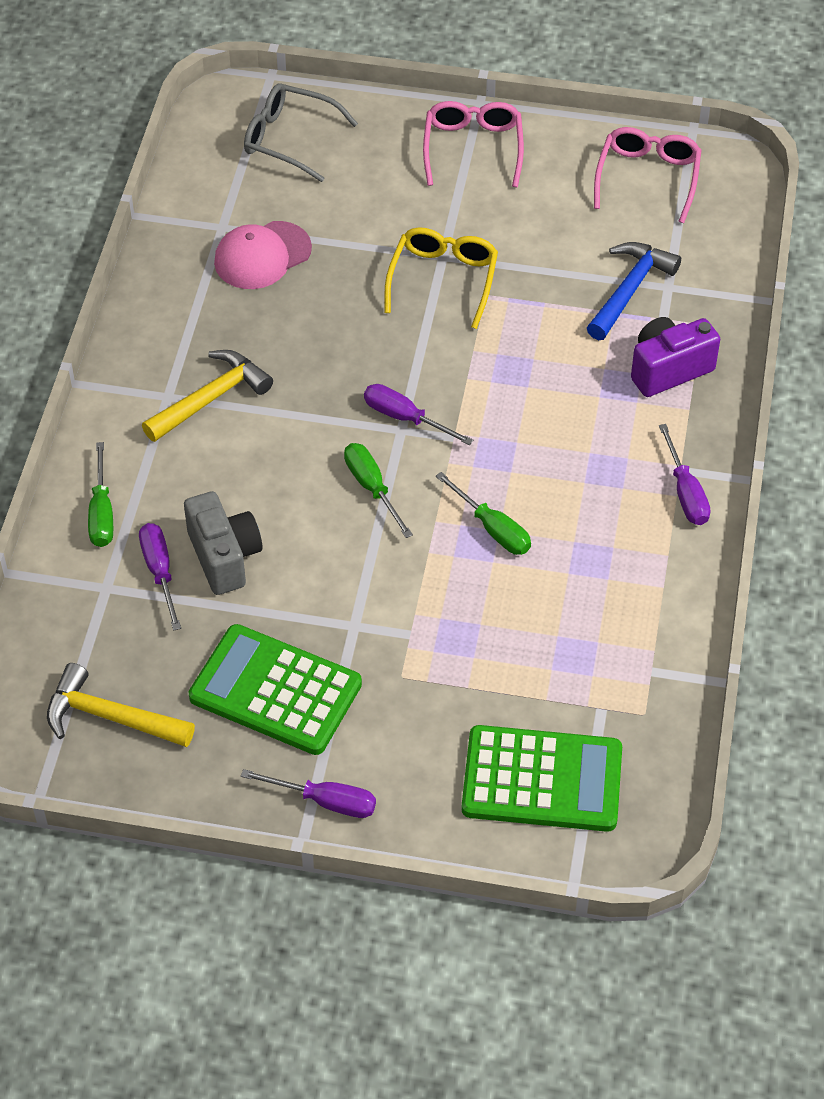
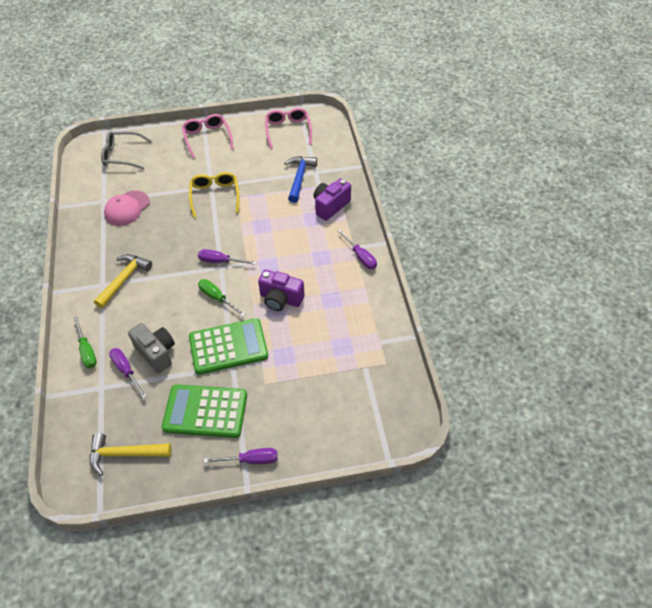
camera: 20 degrees left, 0 degrees up
(492, 528) = (280, 299): green screwdriver -> purple camera
(542, 780) = (352, 412): green calculator -> green calculator (228, 347)

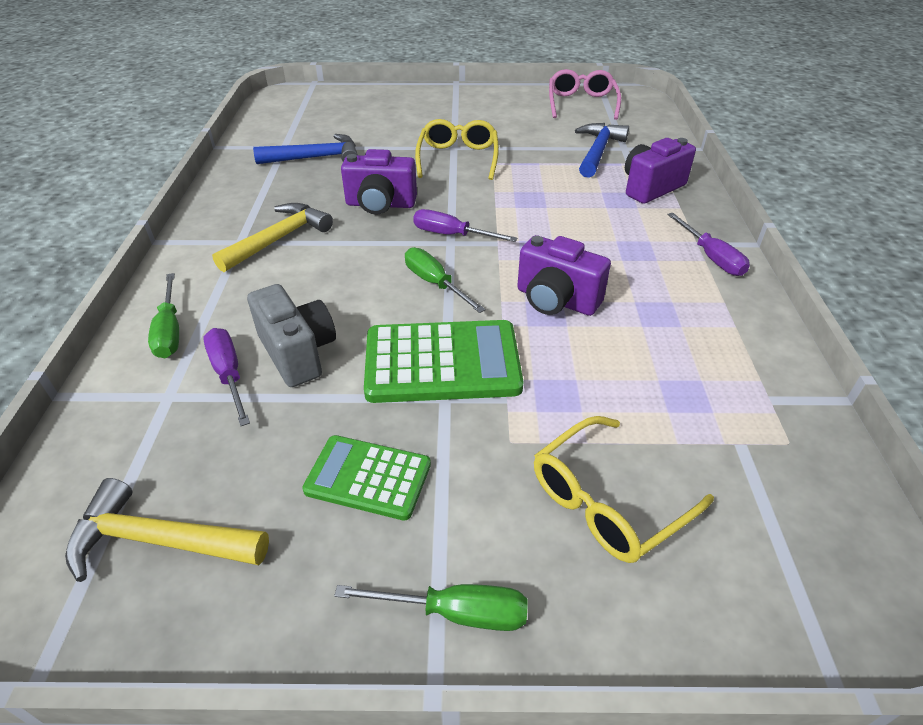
camera: 10 degrees right, 10 degrees down
(122, 155) = (330, 106): grey glasses -> none
(127, 208) = (316, 158): pink cap -> blue hammer
(176, 243) = (380, 205): none -> purple camera
(205, 411) = (368, 477): green calculator -> green calculator, size x0.62
(207, 138) = (458, 100): pink glasses -> none
(251, 460) = (455, 612): purple screwdriver -> green screwdriver
(308, 404) = (607, 501): none -> yellow glasses

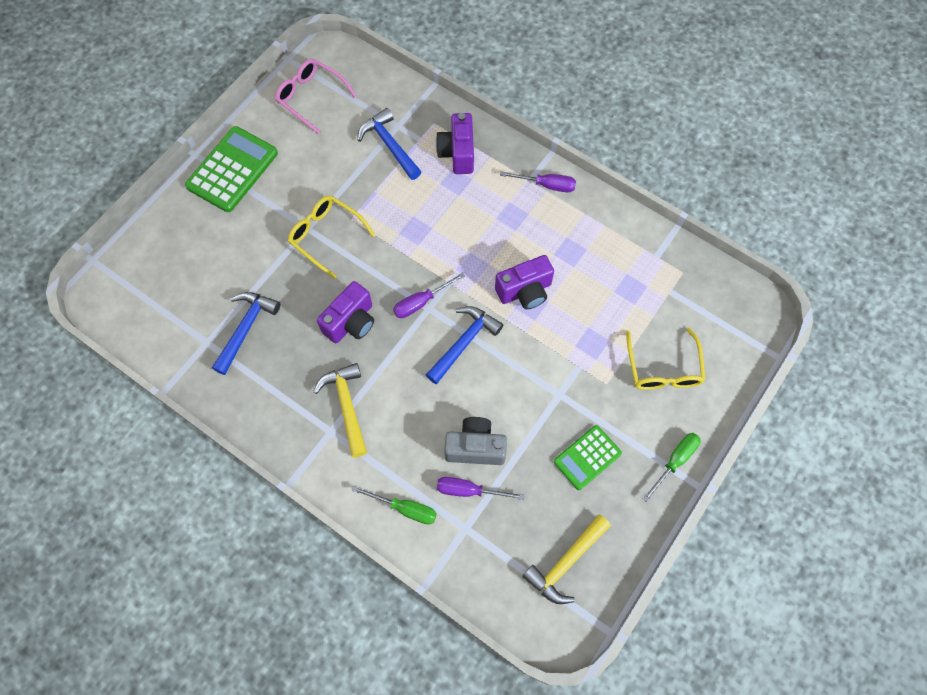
camera: 55 degrees left, 25 degrees up
(435, 283) = (464, 342): green screwdriver -> blue hammer
(442, 363) = (534, 380): green calculator -> green calculator (232, 170)

